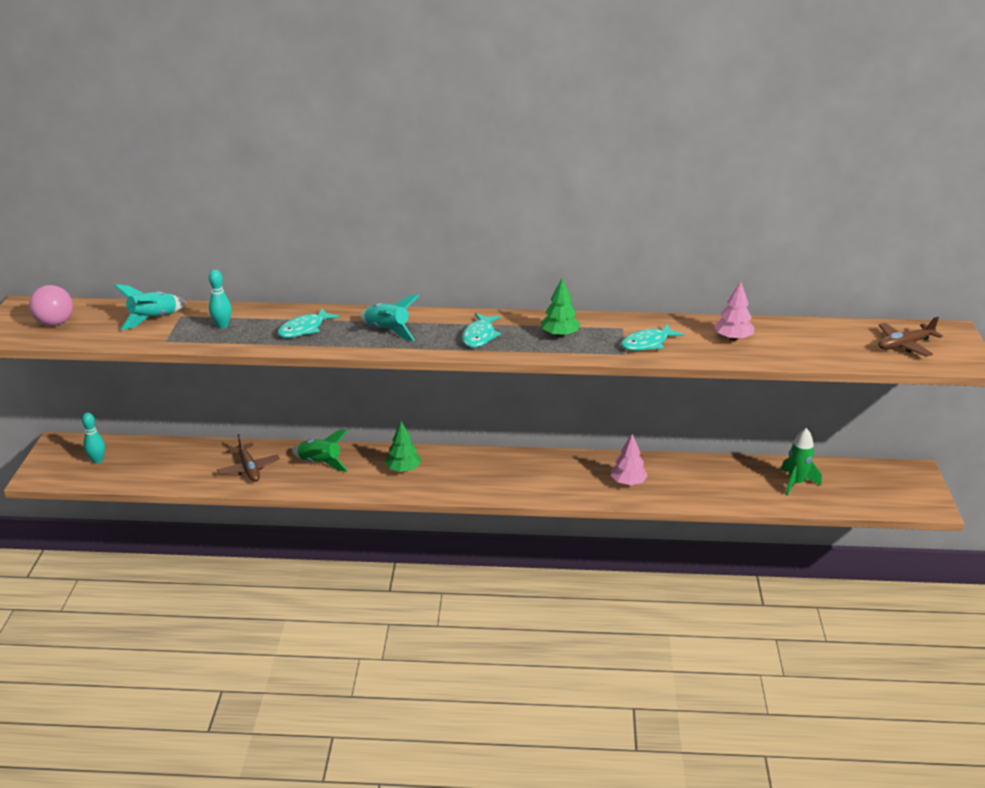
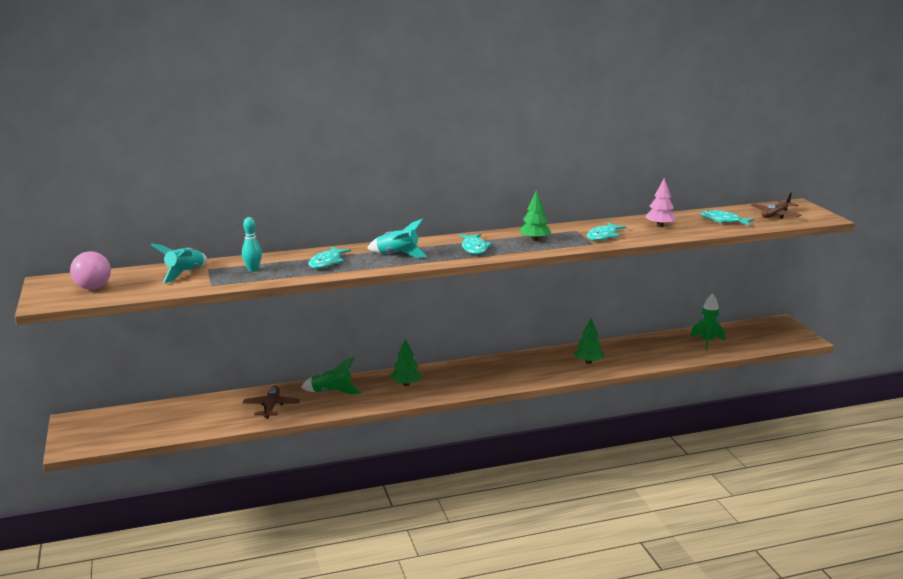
camera: 20 degrees left, 10 degrees down
(97, 460) = (122, 425): turquoise bowling pin -> none
(249, 469) = (271, 407): brown plane -> brown plane turned 135 degrees counterclockwise
(628, 482) = (588, 362): pink tree -> green tree
(823, 344) = (723, 221): none -> turquoise fish

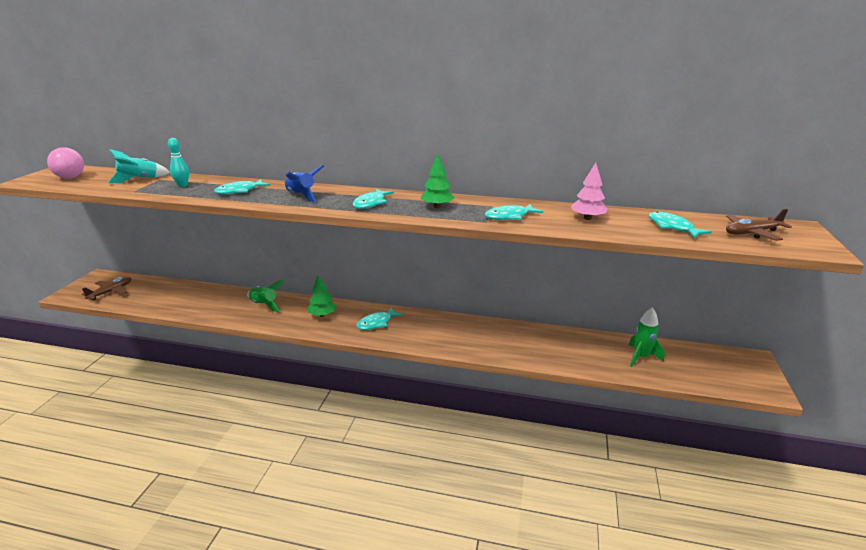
camera: 30 degrees right, 5 degrees up
(271, 407) = (211, 304): brown plane -> brown plane (111, 292)
(397, 255) = (301, 196): turquoise rocket -> blue rocket
(468, 376) = (376, 323): none -> turquoise fish
(588, 362) = (495, 342): green tree -> none

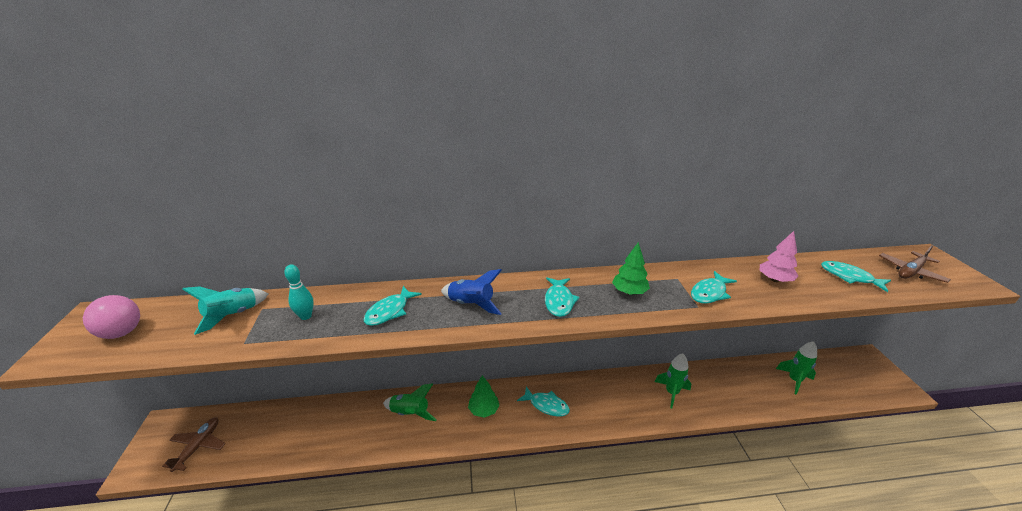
camera: 20 degrees left, 5 degrees up
(376, 323) = (546, 405): turquoise fish -> turquoise fish turned 90 degrees counterclockwise
(499, 339) = (671, 392): none -> green rocket

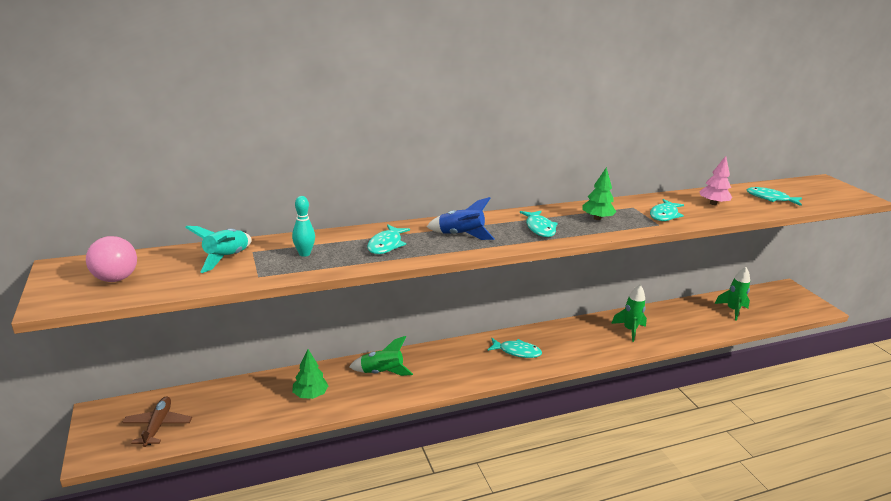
camera: 15 degrees left, 5 degrees down
(483, 410) = (456, 362): green tree -> green tree (310, 395)
(910, 271) = (814, 193): brown plane -> none

